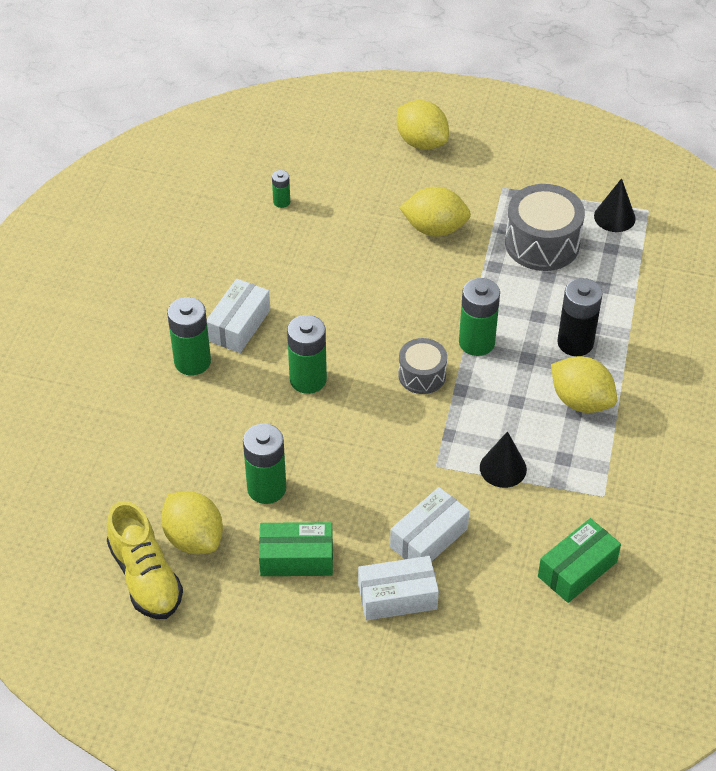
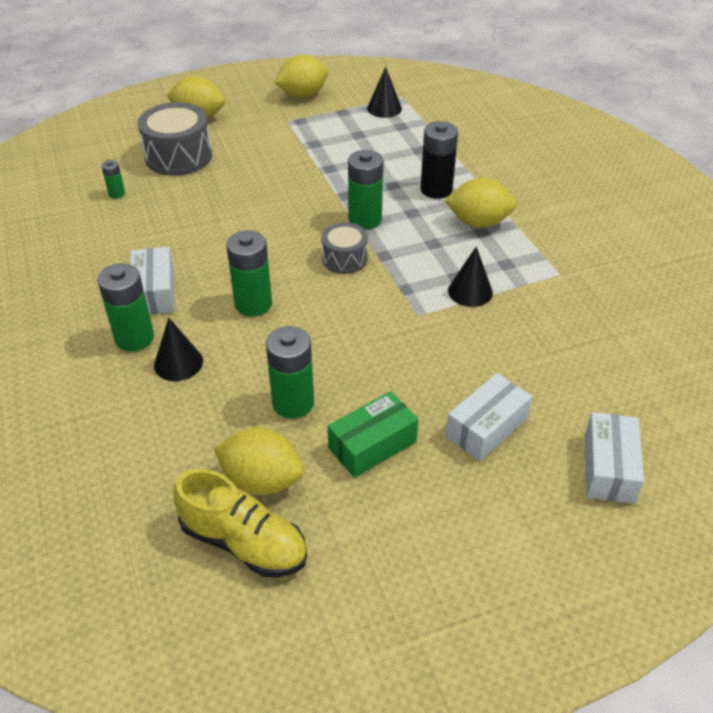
camera: 35 degrees left, 5 degrees down
(208, 403) = (178, 363): none -> black cone
(429, 538) = (466, 369): white box -> white box (609, 468)
(435, 229) = (261, 163): yellow lemon -> yellow lemon (303, 94)
(542, 243) = (350, 141): grey drum -> grey drum (178, 156)
(577, 569) = (596, 332): green box -> none

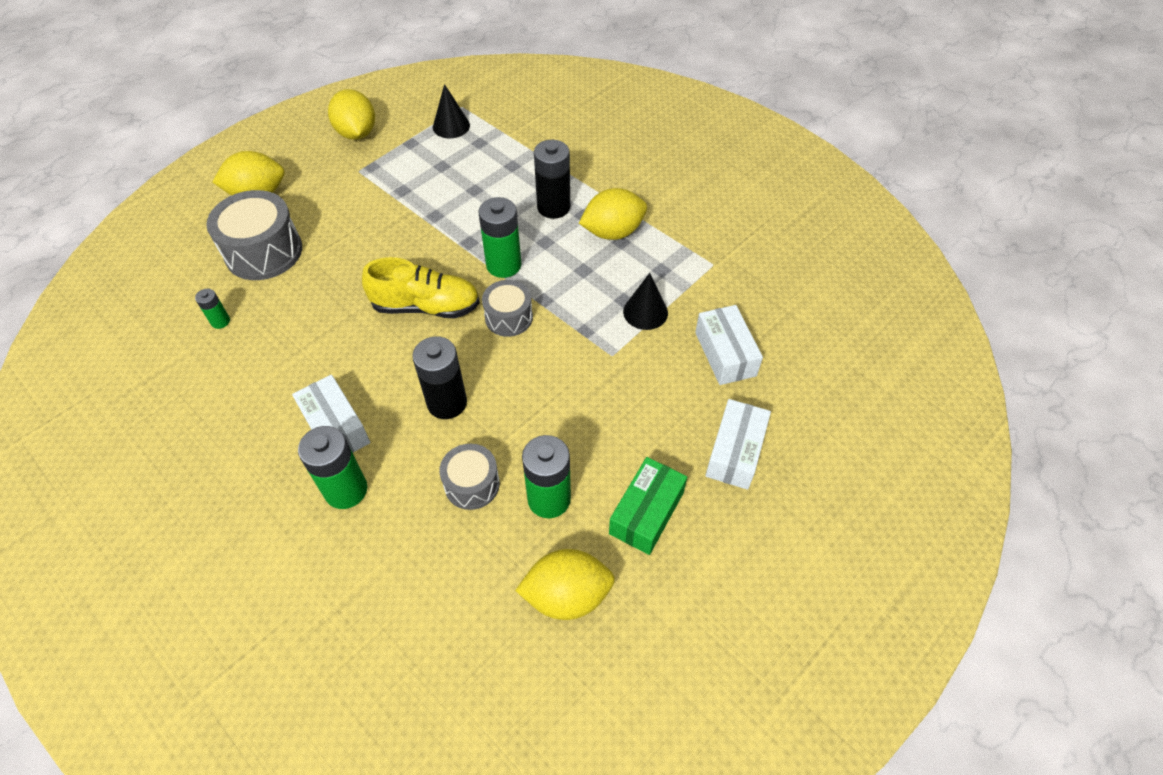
camera: 25 degrees left, 10 degrees up
(178, 363) = (409, 500): black cone -> none
(236, 369) = (472, 484): none -> grey drum
(244, 542) = (587, 669): yellow shoe -> yellow shoe (426, 306)
(253, 304) = (447, 403): green battery -> black battery
(303, 94) = (357, 133): yellow lemon -> yellow lemon turned 60 degrees counterclockwise
(609, 468) = (854, 450): white box -> white box (725, 354)

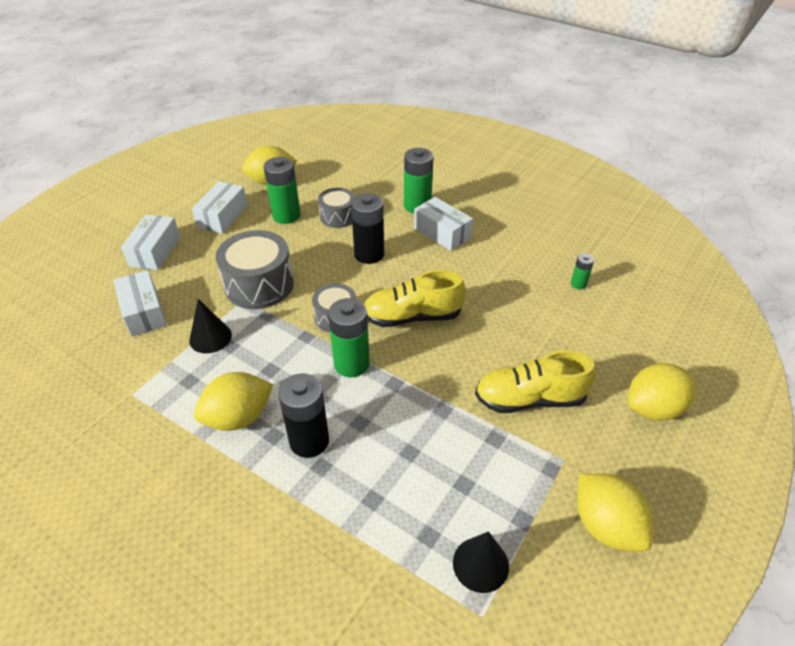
camera: 170 degrees right, 10 degrees down
(264, 252) = (592, 345): grey drum -> grey drum (259, 285)
(355, 214) = (530, 399): none -> yellow shoe
(646, 513) = (222, 216): green box -> white box

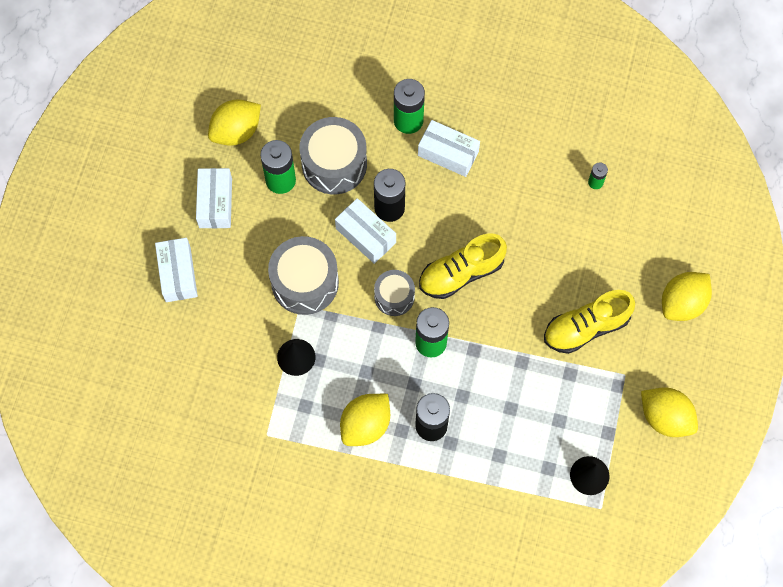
camera: 20 degrees left, 25 degrees up
(144, 312) = (218, 350): white box -> white box (365, 235)
(338, 217) = (334, 164): grey drum -> grey drum, size x1.68

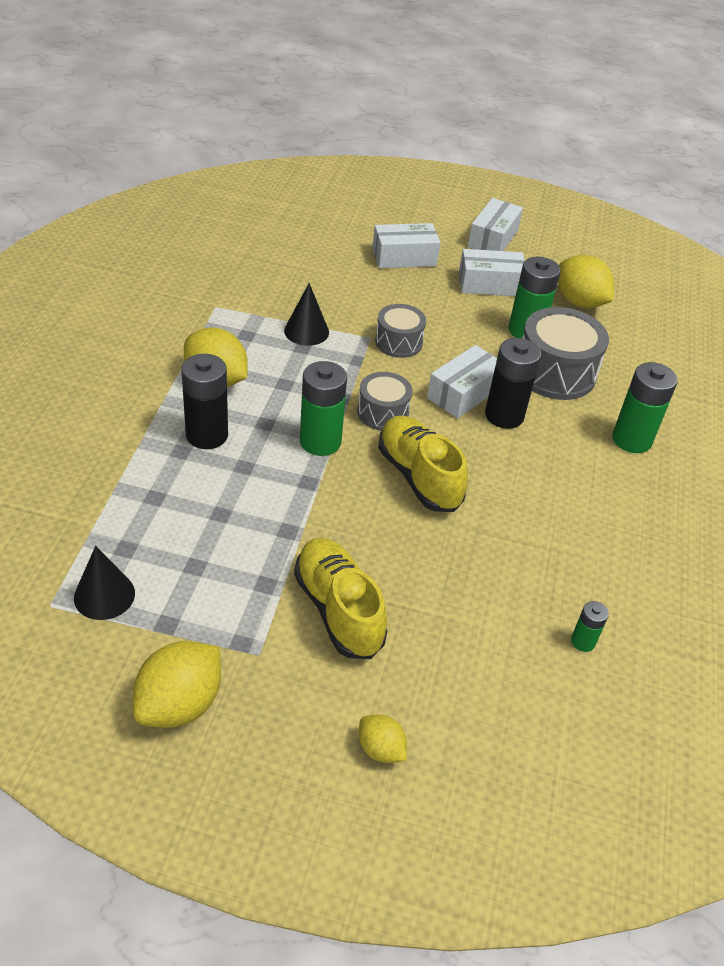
camera: 85 degrees right, 25 degrees down
(305, 282) = (398, 342): grey drum -> grey drum, size x0.60
(448, 153) = (593, 475): white box -> white box (493, 238)
(682, 303) = (380, 749): yellow lemon -> yellow lemon, size x0.55

